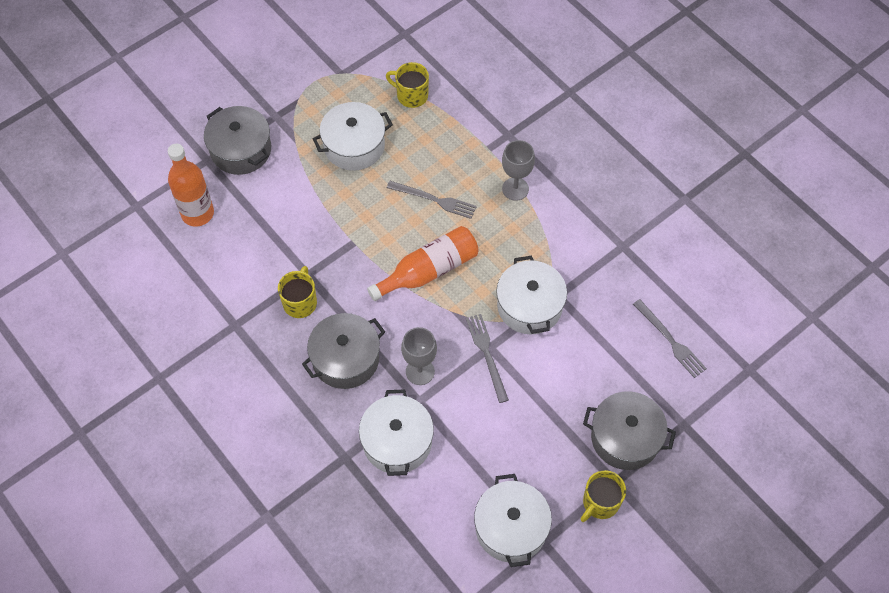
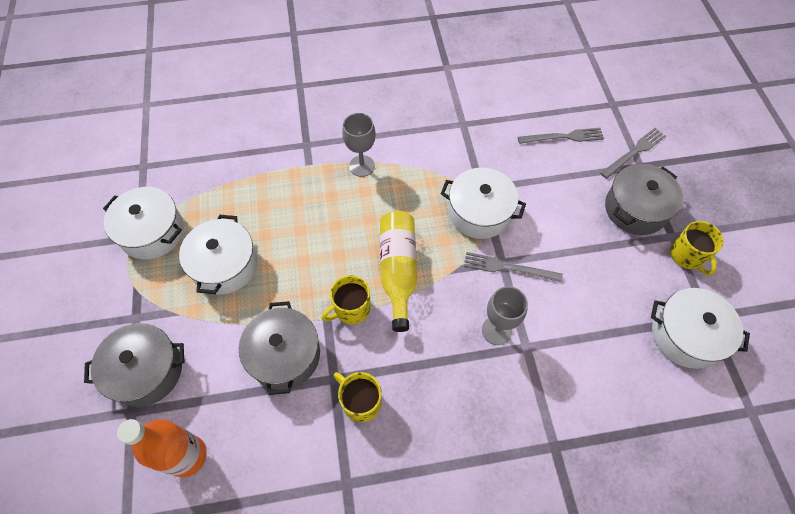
camera: 60 degrees left, 0 degrees up
(345, 359) = (448, 390): grey pot -> grey pot (284, 355)
(397, 441) = (559, 388): white pot -> white pot (152, 232)
(411, 95) = (210, 193): yellow mug -> yellow mug (351, 309)
(429, 271) = (398, 270): orange bottle -> yellow bottle
(434, 200) = (329, 229): grey fork -> grey fork (634, 152)

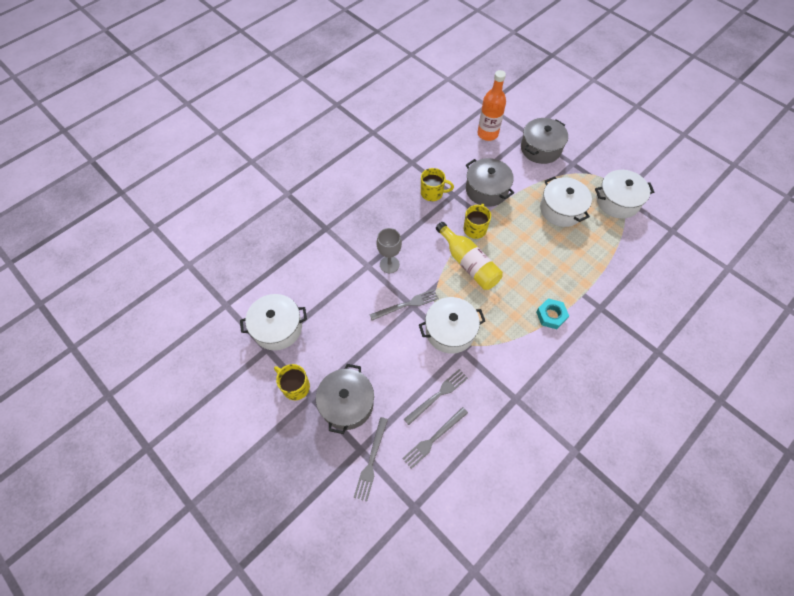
camera: 145 degrees right, 0 degrees up
(362, 166) = (551, 315): grey goblet -> turquoise nut
(535, 166) = (438, 395): none -> grey fork

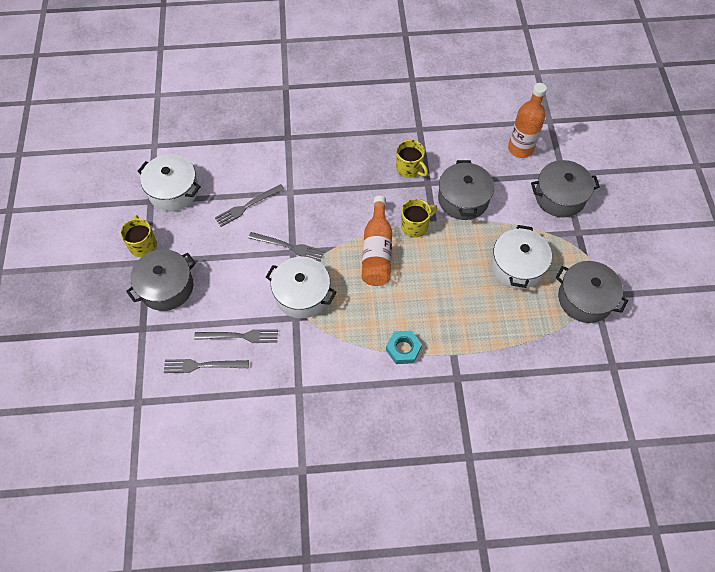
camera: 40 degrees right, 0 degrees up
(371, 461) = (142, 343): grey fork -> grey fork (247, 206)
(389, 264) = (309, 203): grey goblet -> none
(468, 263) = (377, 251): yellow bottle -> orange bottle
(617, 201) = (585, 299): white pot -> grey pot

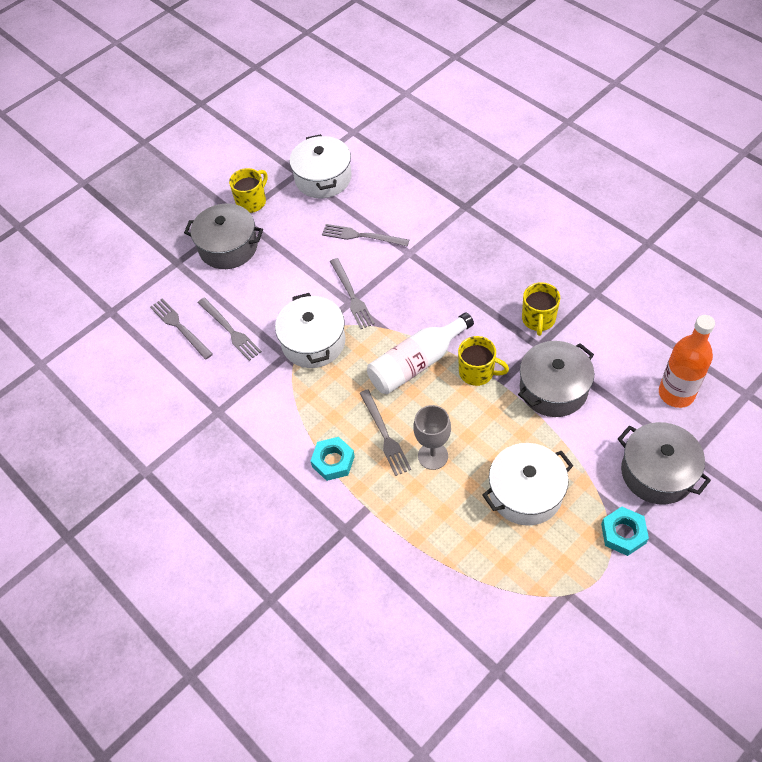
camera: 55 degrees right, 5 degrees down
(377, 251) = (416, 363): orange bottle -> white bottle
(411, 307) = (385, 435): none -> grey fork
(450, 293) = (433, 456): none -> grey goblet
(582, 241) = (623, 533): none -> turquoise nut
(585, 299) = (553, 585): grey pot -> none

